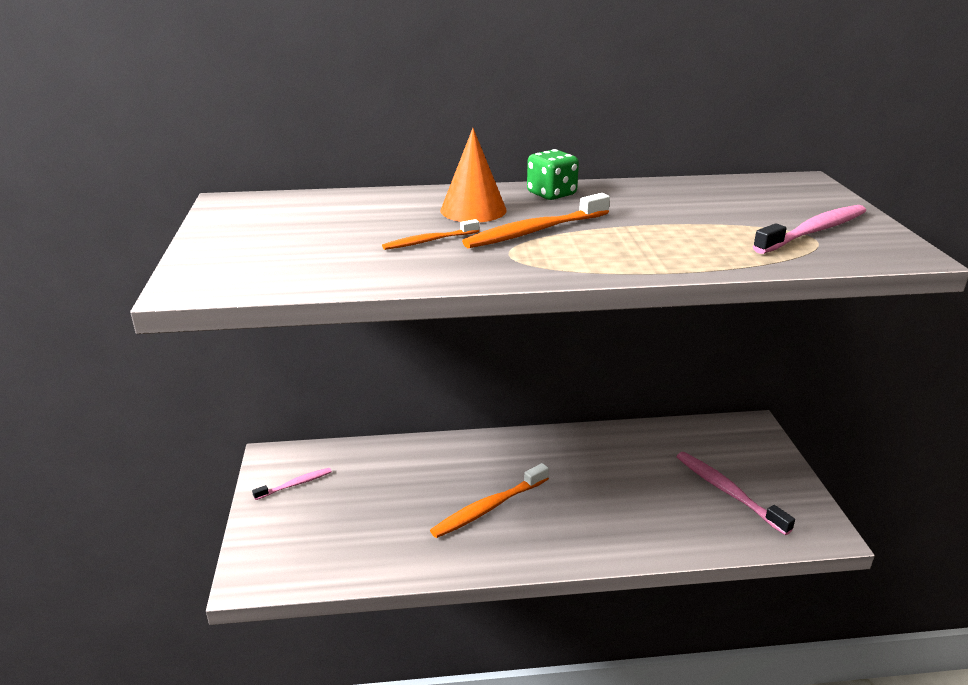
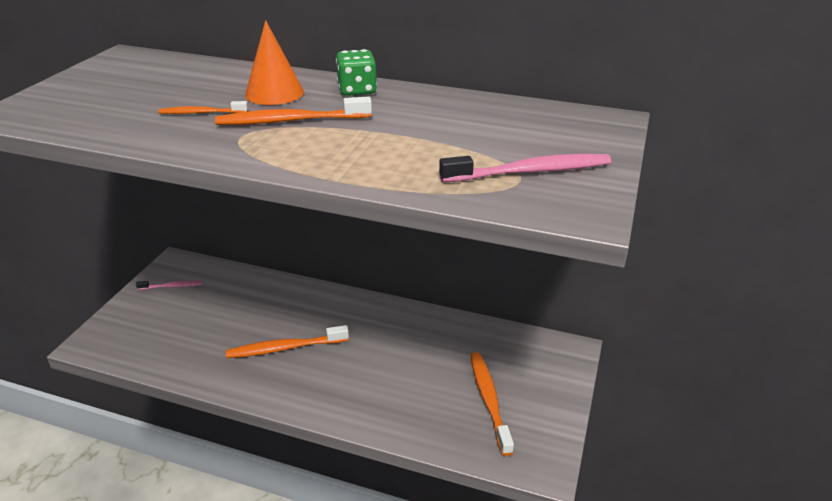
camera: 25 degrees right, 5 degrees up
(728, 492) = (489, 400): pink toothbrush -> orange toothbrush

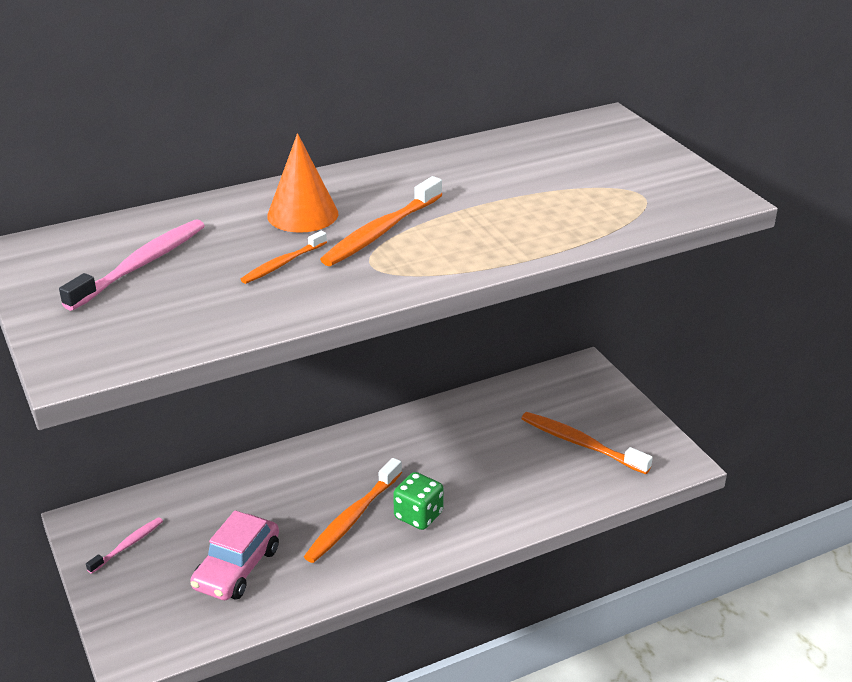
camera: 45 degrees left, 0 degrees up
(193, 334) = (237, 568): none -> pink car
(357, 90) = (371, 178): green dice -> green dice (418, 515)
(530, 172) = (637, 186): pink toothbrush -> pink toothbrush (140, 265)

